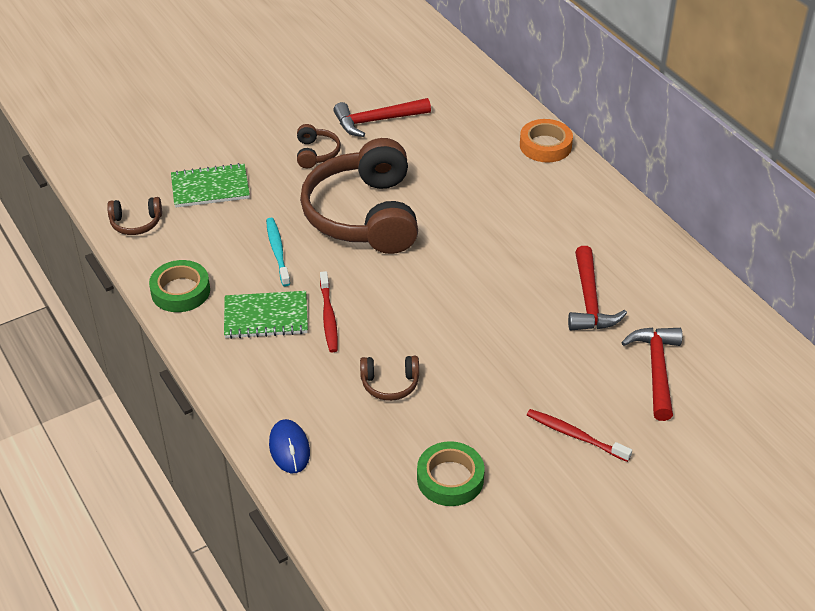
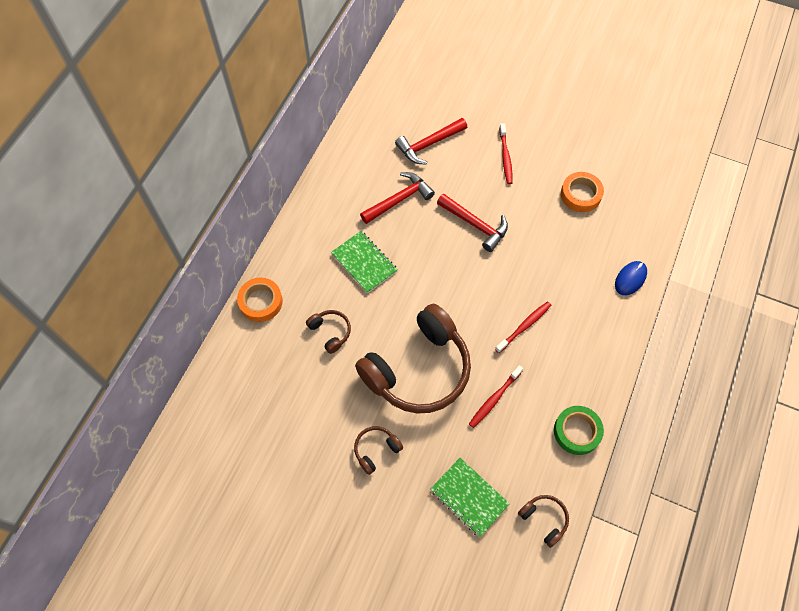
camera: 125 degrees left, 20 degrees up
(266, 317) = (553, 362): green notebook -> green notebook (364, 263)
(277, 251) = (494, 399): turquoise toothbrush -> red toothbrush
(376, 121) = (307, 434): red hammer -> red hammer (475, 225)
(390, 384) = (545, 260): brown headphones -> brown headphones (330, 332)
(450, 478) = (580, 194): green tape -> orange tape

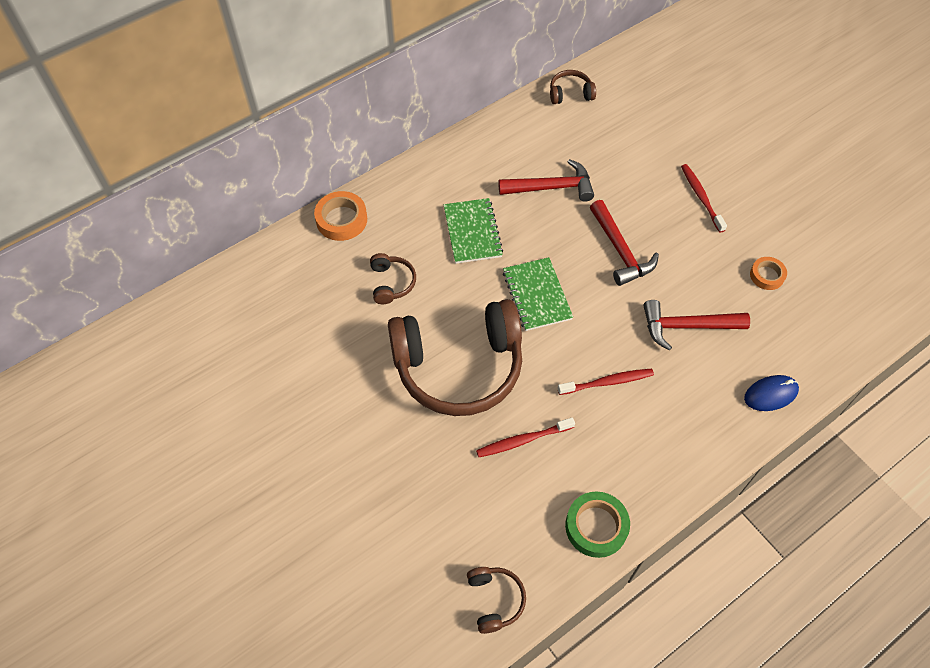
camera: 30 degrees right, 5 degrees down
(376, 450) = (359, 424): brown headphones -> brown headphones (570, 93)
(429, 144) = (621, 147): red hammer -> red hammer (687, 326)
(469, 497) = (426, 527): green notebook -> green notebook (537, 295)
(505, 157) = (701, 197): red toothbrush -> red toothbrush turned 135 degrees clockwise
(580, 194) = (767, 275): orange tape -> orange tape, size x0.64

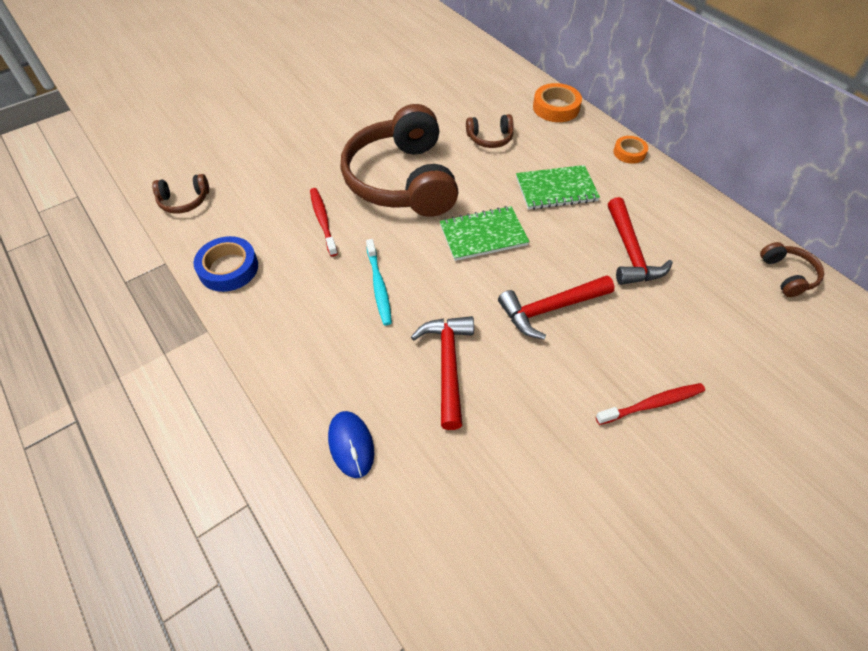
camera: 90 degrees right, 5 degrees down
(596, 526) = (228, 268): green tape -> blue tape
(607, 382) = (379, 286): red toothbrush -> turquoise toothbrush
(767, 275) = (531, 469): orange tape -> orange tape (629, 152)

